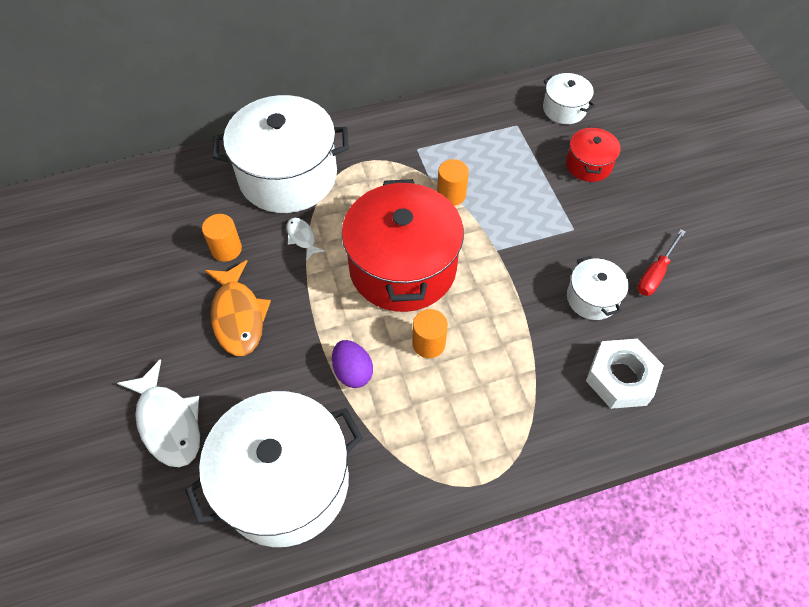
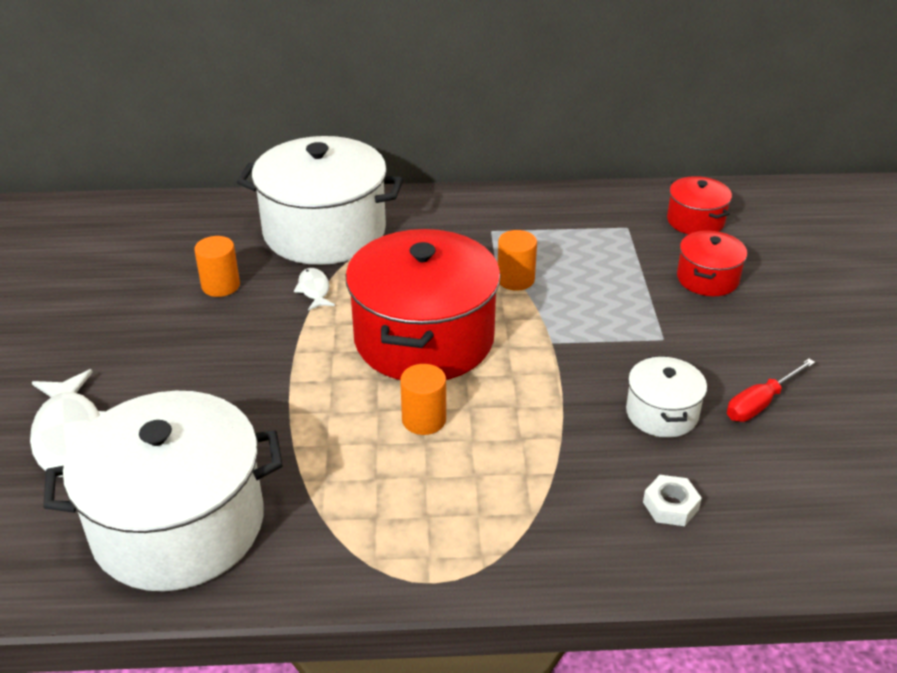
camera: 15 degrees right, 20 degrees down
(238, 316) = (203, 349): orange fish -> none
(353, 372) = (315, 430): purple egg -> none
(564, 109) = (695, 221): white pot -> red pot
(621, 378) = (670, 506): white nut -> white nut, size x0.54

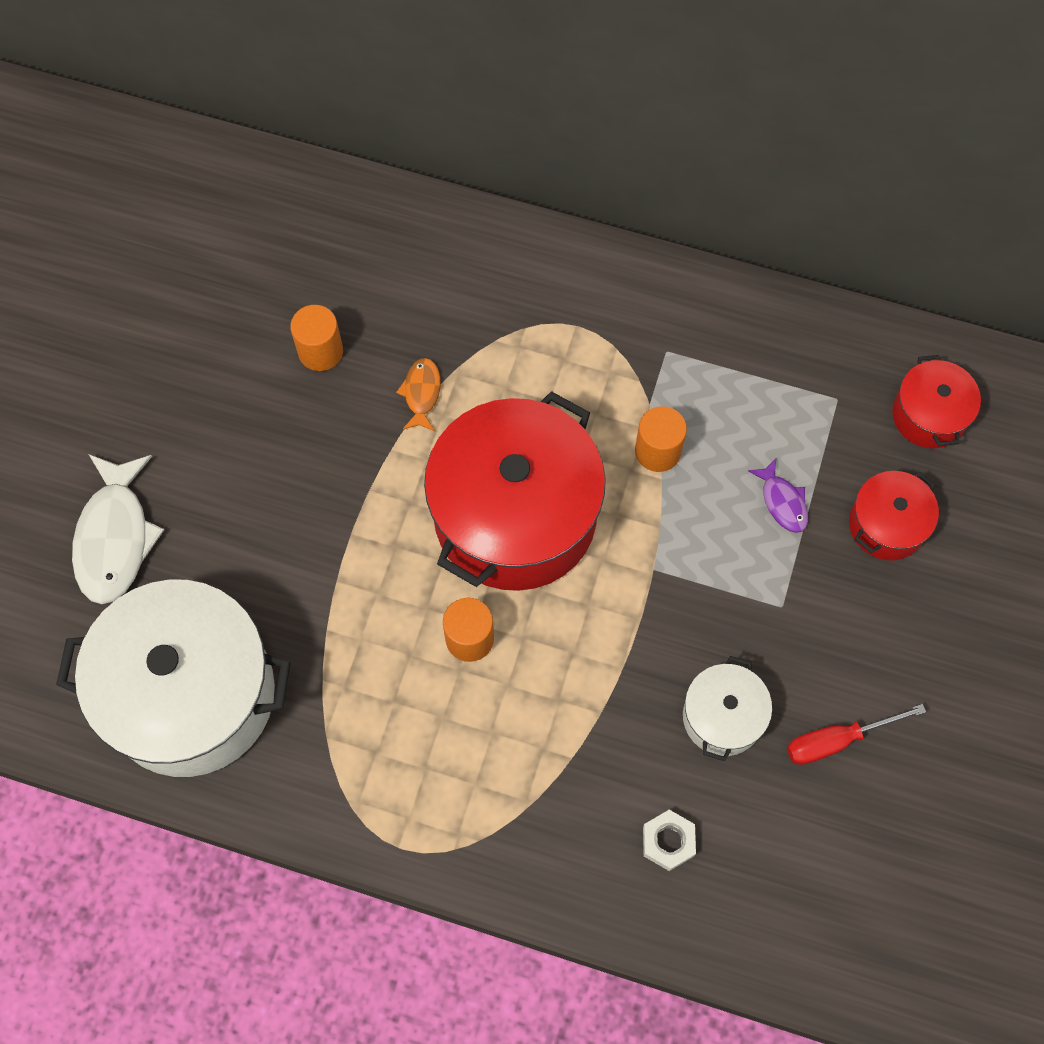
camera: 20 degrees right, 30 degrees up
(314, 290) = (421, 393): white fish -> orange fish
(324, 231) = (467, 289): white pot -> none
(625, 284) = (782, 502): none -> purple fish

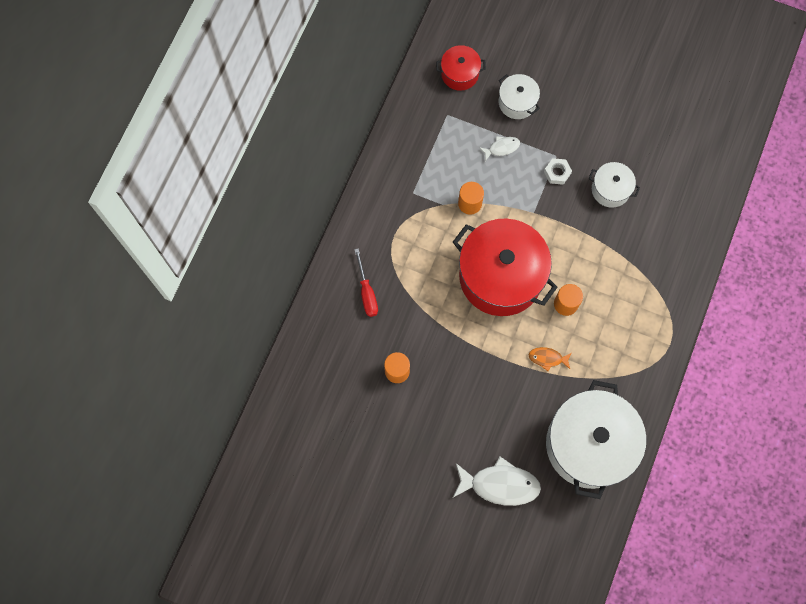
camera: 85 degrees left, 5 degrees up
(421, 393) = (427, 319): orange fish -> orange fish (547, 358)
(668, 841) = (669, 221): white nut -> white nut (557, 173)
(782, 502) = (501, 148): purple fish -> white fish
(837, 740) = (623, 141): red screwdriver -> red screwdriver (367, 292)
(886, 525) = (517, 102): red pot -> white pot

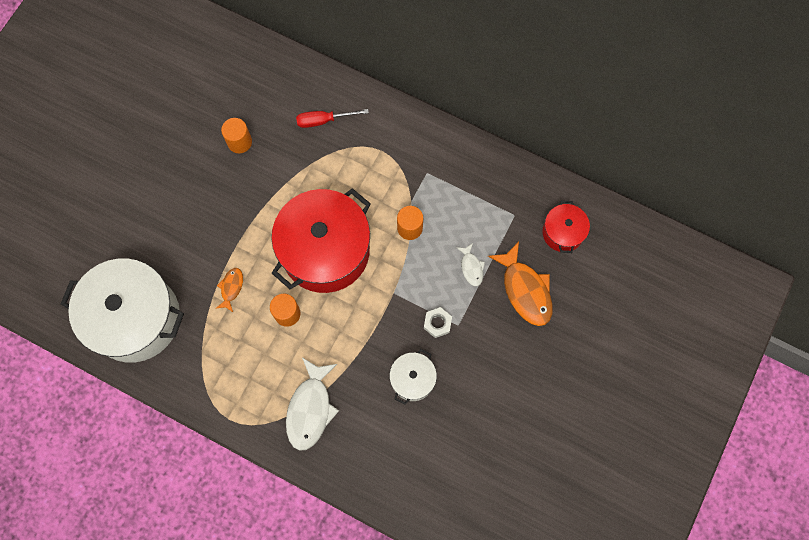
camera: 95 degrees right, 0 degrees up
(500, 484) = (112, 227): white fish -> white fish (310, 409)
(517, 102) = (525, 290): white pot -> orange fish

